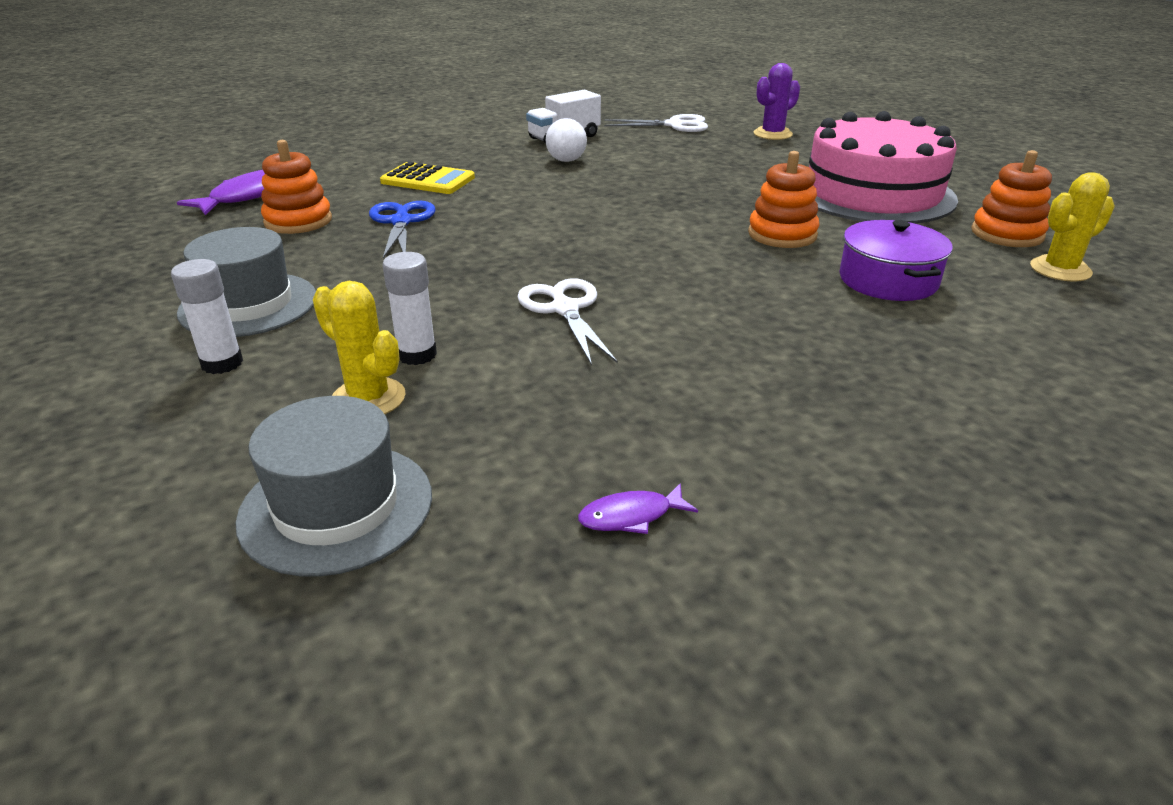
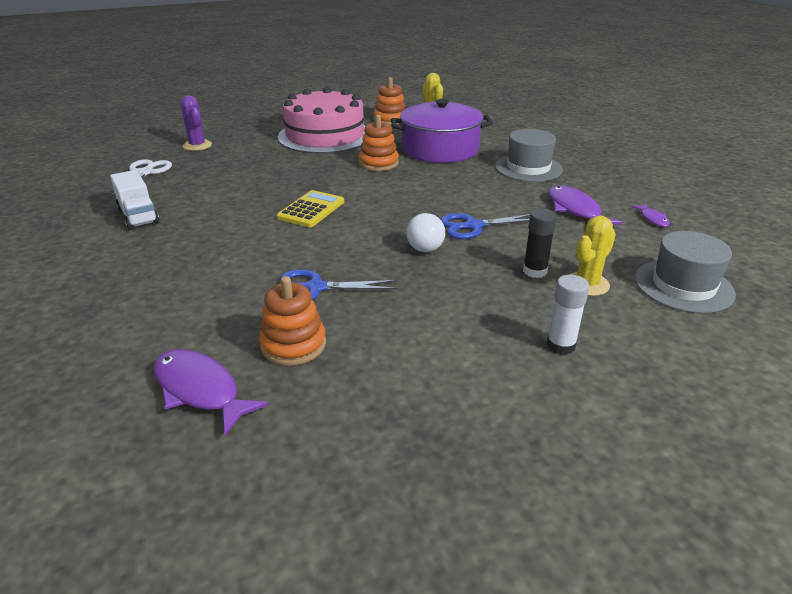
camera: 85 degrees left, 0 degrees up
(248, 305) = (470, 348): grey hat -> grey hat (528, 168)
(417, 354) = (534, 271): white glue stick -> black glue stick
(428, 180) = (214, 280): yellow calculator -> yellow calculator (311, 210)
(564, 309) = (473, 226): white scissors -> blue scissors
(566, 160) = (203, 217): white ball -> white ball (425, 249)
(652, 412) = (575, 210): none -> purple fish
(888, 280) = (440, 149): purple pot -> purple pot, size x1.60

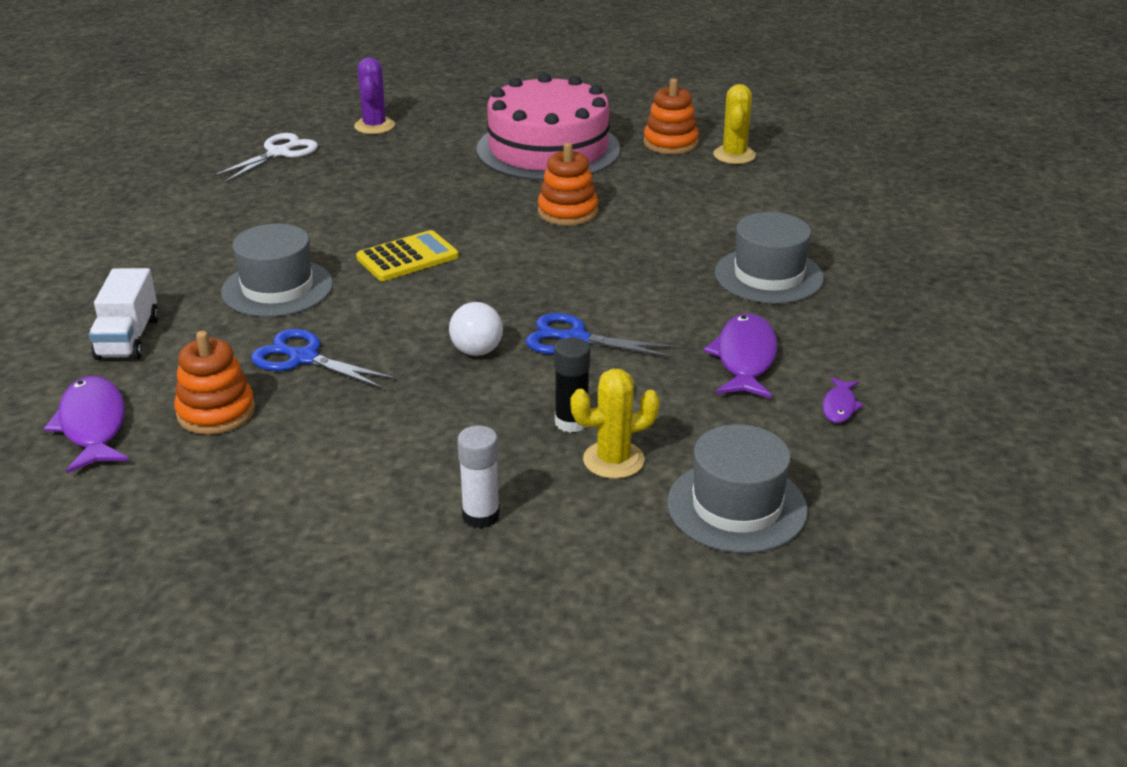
camera: 30 degrees right, 0 degrees up
(138, 216) = (217, 211): white truck -> white truck (128, 338)
(242, 251) = (277, 288): none -> grey hat
(440, 149) = (680, 211): purple pot -> none

